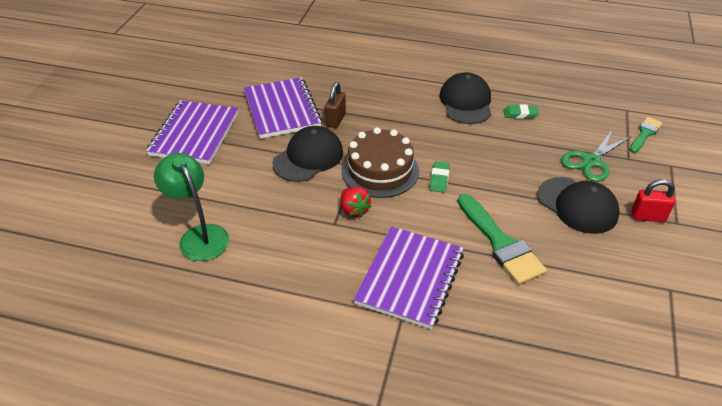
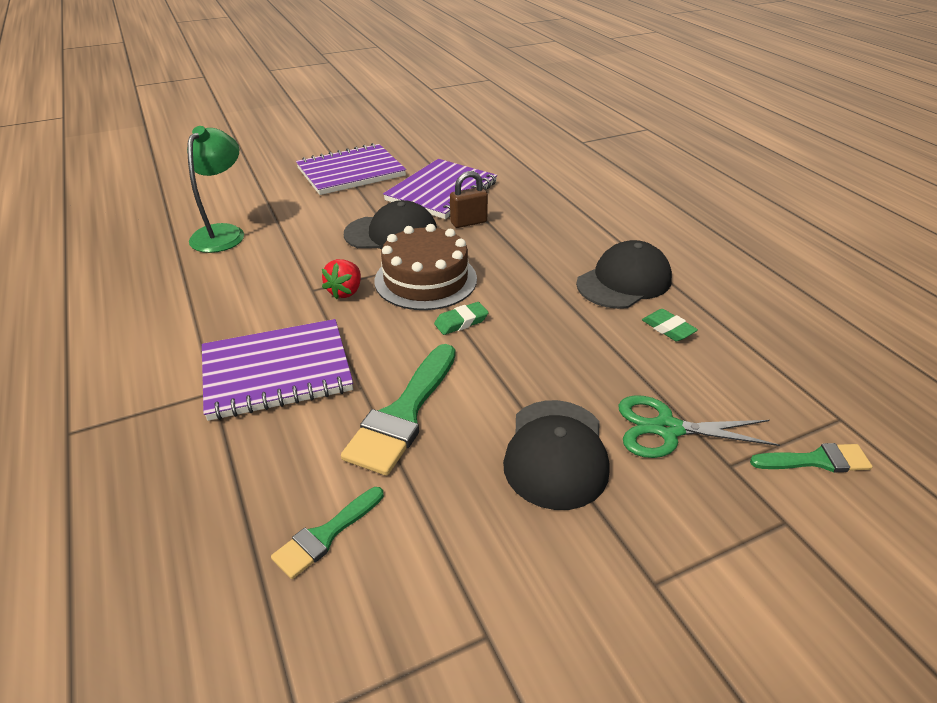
camera: 50 degrees right, 5 degrees down
(569, 317) = (325, 535): none -> green brush
(647, 217) = (624, 540): red padlock -> none

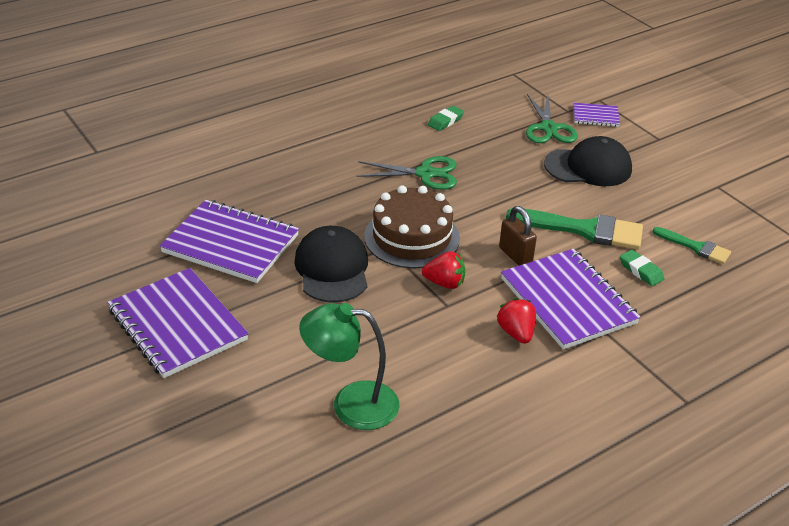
camera: 100 degrees left, 0 degrees up
(250, 326) = (516, 333): none -> red strawberry
(461, 322) = (468, 212): green eraser -> green eraser (641, 271)
(468, 222) = (300, 220): brown padlock -> brown padlock (515, 255)
(543, 300) = (425, 174): none -> green scissors
(624, 281) = (388, 136): black cap -> none
(719, 500) = (595, 116): none -> purple notebook
(816, 460) = (551, 85): green brush -> none

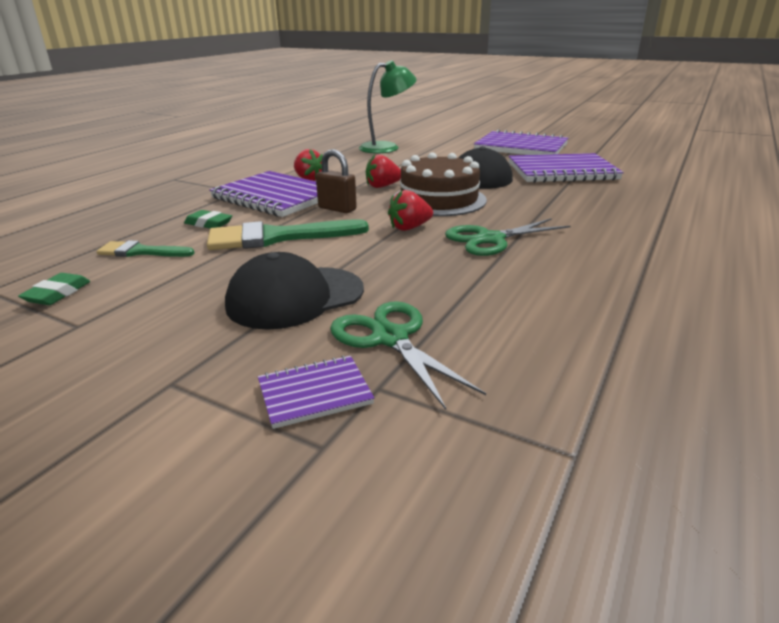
camera: 155 degrees right, 10 degrees down
(445, 121) = (553, 300): green eraser -> green eraser (57, 294)
(472, 206) = (409, 228): none -> red strawberry

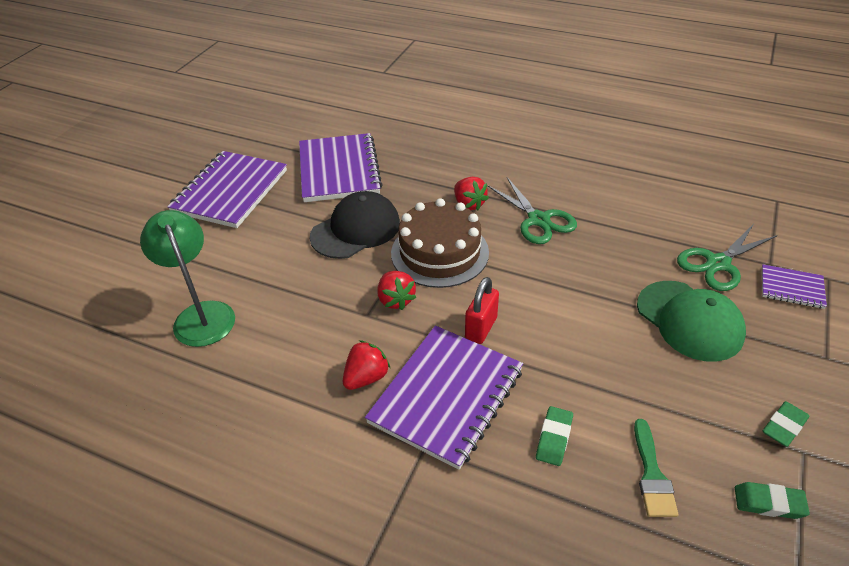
camera: 95 degrees left, 15 degrees up
(114, 321) = (784, 427): none -> green eraser
(277, 237) = (575, 361): green brush -> none
(295, 297) = (689, 320): black cap -> green cap
(314, 393) = (791, 288): purple notebook -> purple notebook turned 45 degrees counterclockwise
(337, 209) = (481, 328): brown padlock -> red padlock
(409, 228) = (524, 268): red strawberry -> red strawberry (469, 204)

